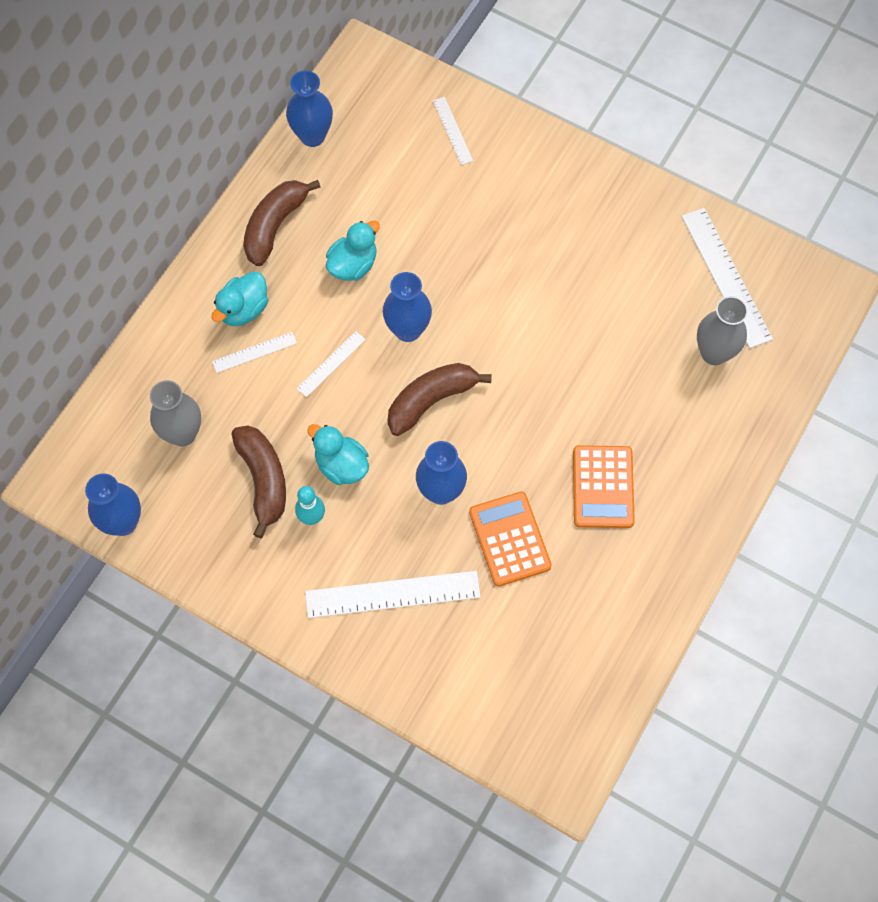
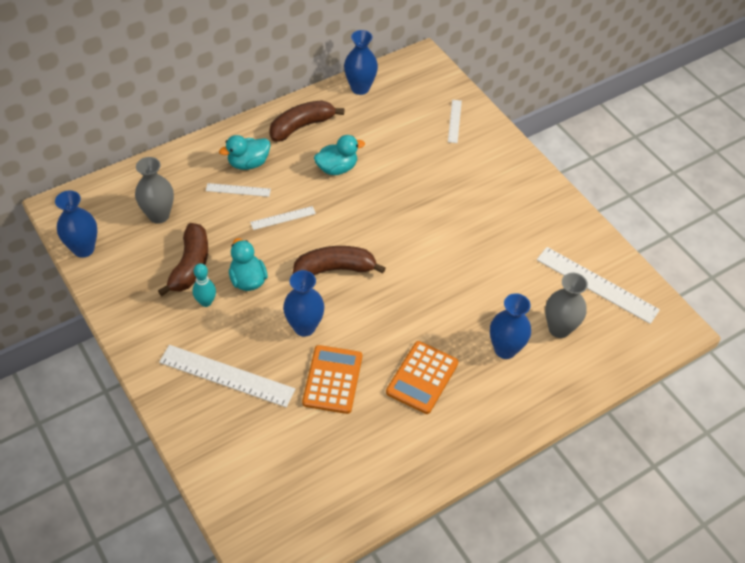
camera: 25 degrees right, 15 degrees down
(408, 330) = (348, 220): blue vase -> blue vase (505, 349)
(726, 277) = (596, 285): white ruler -> white ruler turned 60 degrees counterclockwise

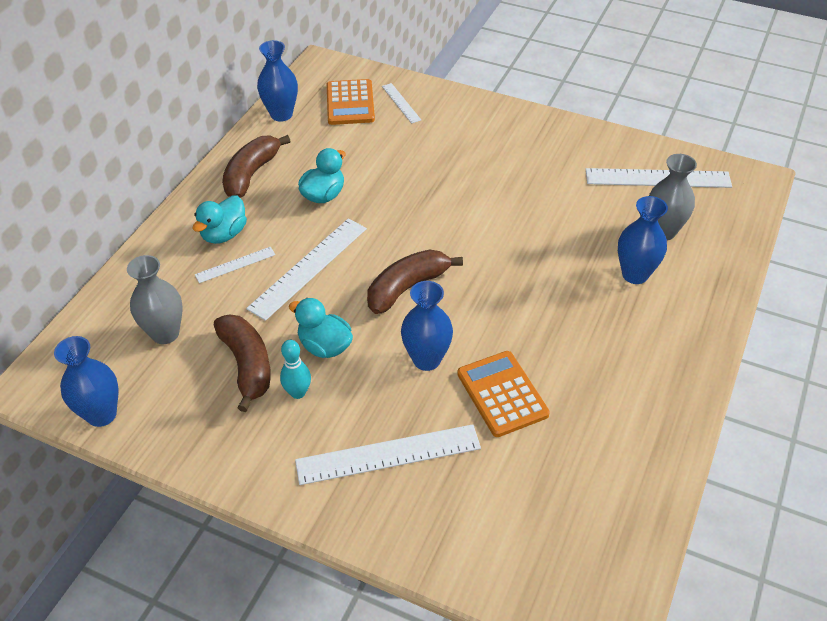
camera: 30 degrees left, 5 degrees down
(283, 218) = (309, 267): white ruler -> white ruler, size x1.90
(422, 378) = (586, 342): orange calculator -> orange calculator (350, 103)

